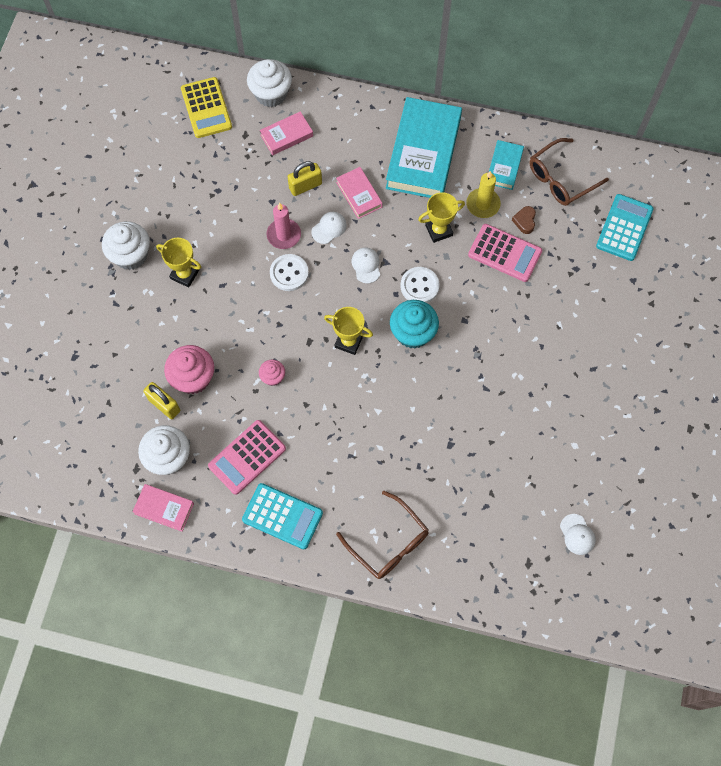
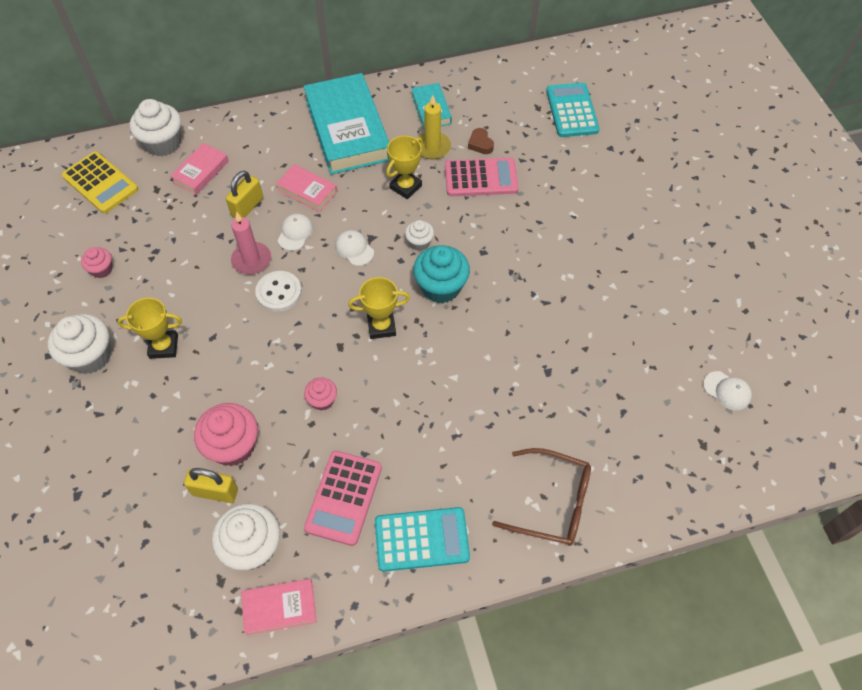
camera: 30 degrees left, 10 degrees down
(172, 187) = (102, 269): none -> pink cupcake
(419, 286) = (419, 242): white button -> white cupcake
(561, 178) = (489, 97): brown glasses -> none

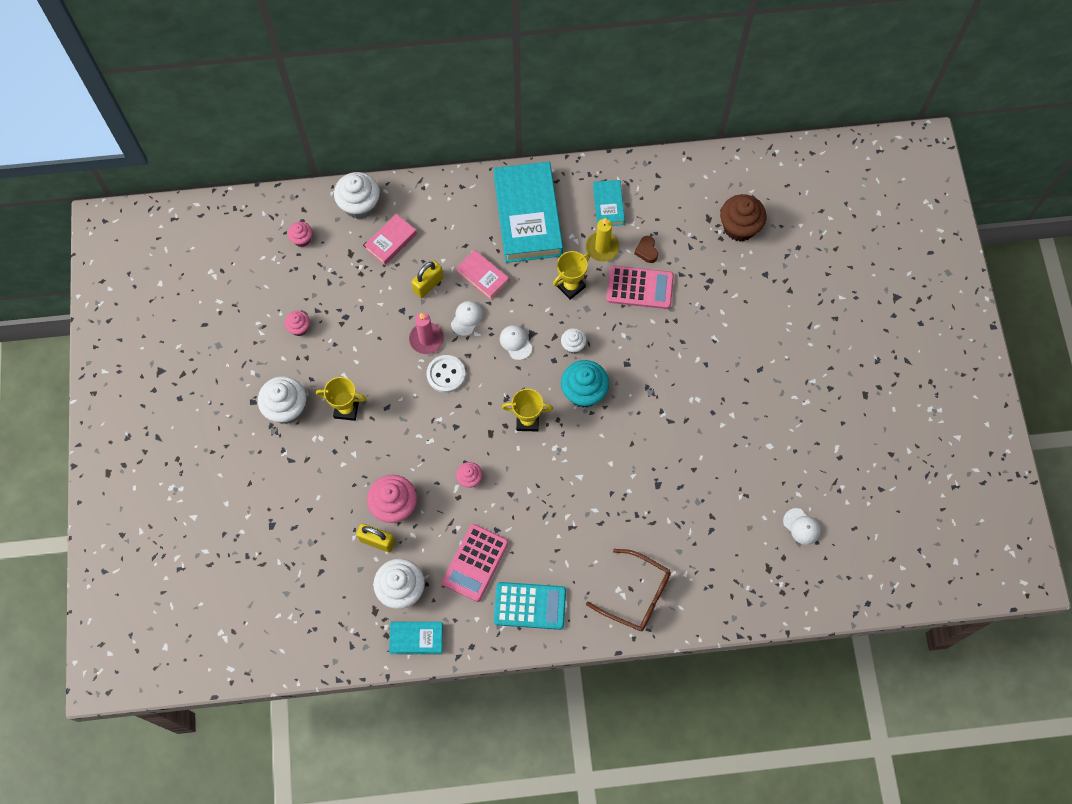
camera: 10 degrees right, 10 degrees up
(100, 183) = (302, 239): yellow calculator -> pink cupcake
(280, 608) = (416, 638): pink book -> turquoise book
(571, 111) = (739, 227): turquoise calculator -> brown cupcake

